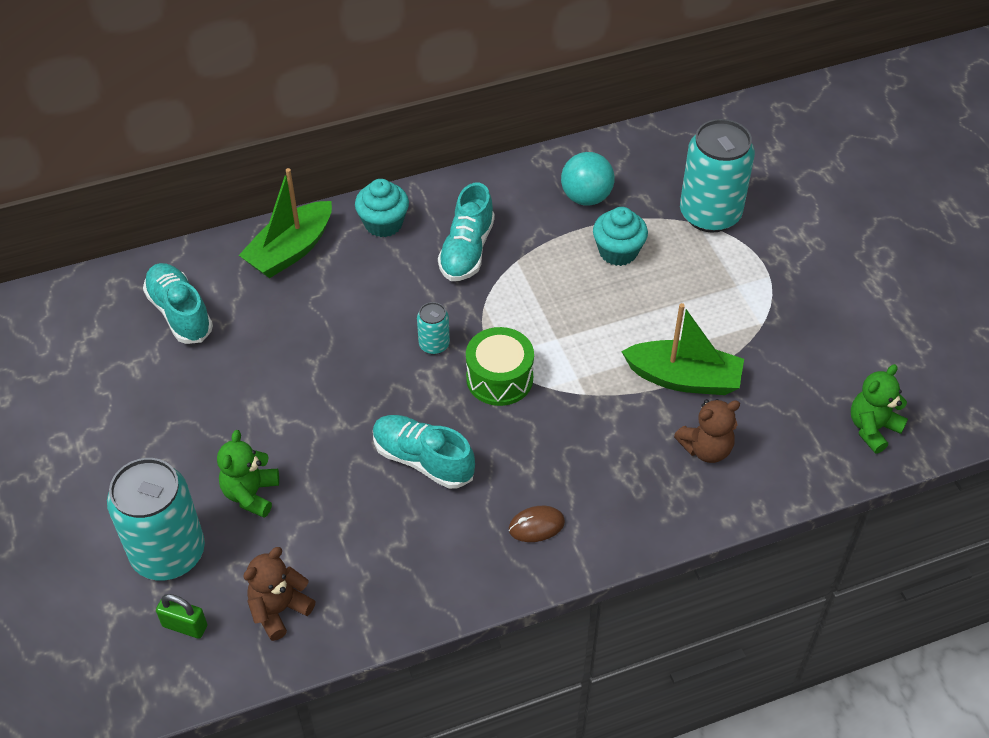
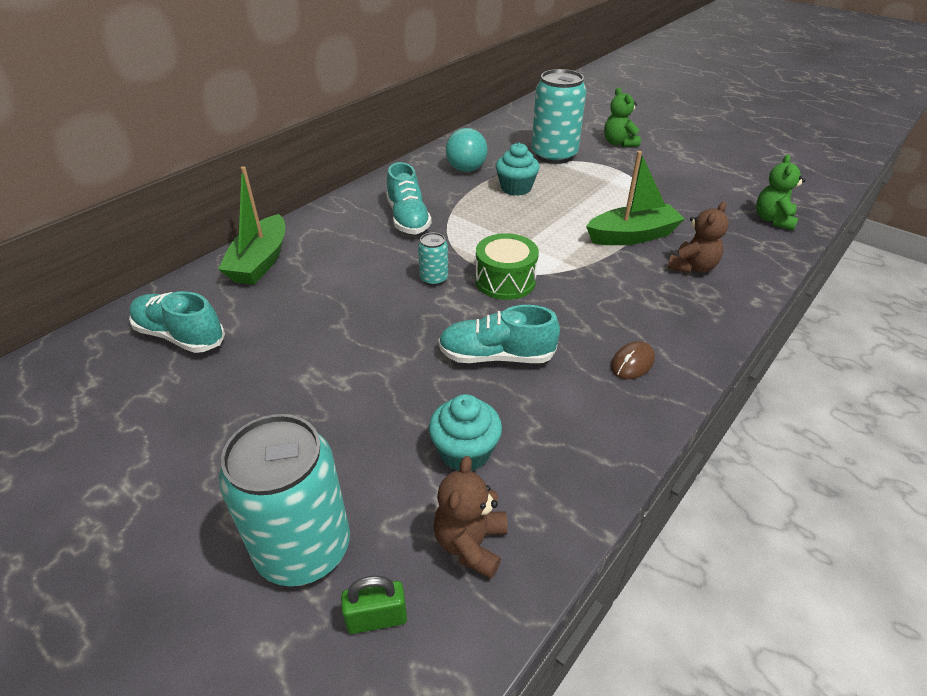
camera: 30 degrees left, 10 degrees down
(251, 494) = (357, 450): green teddy bear -> green teddy bear (619, 143)
(383, 223) = (328, 223): turquoise cupcake -> turquoise cupcake (465, 452)

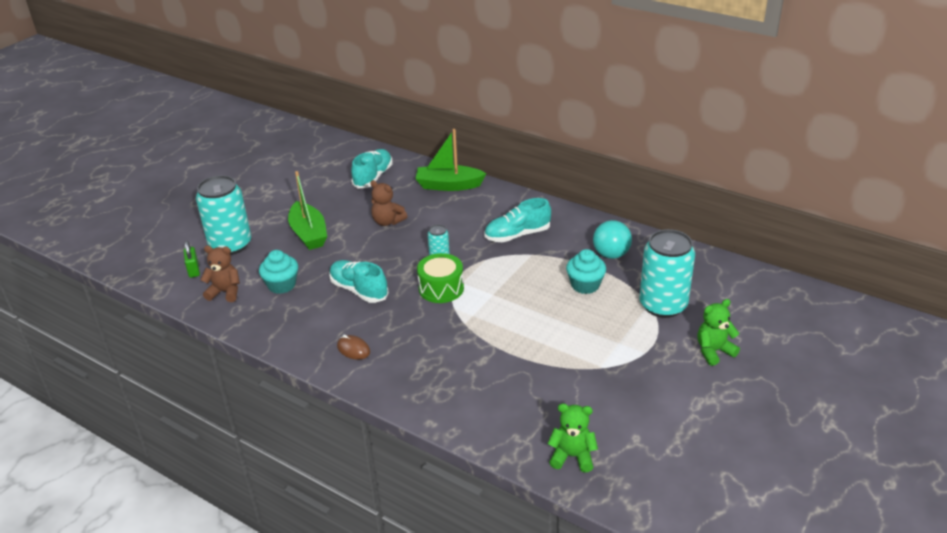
camera: 85 degrees right, 5 degrees down
(496, 356) = (359, 290): turquoise shoe -> turquoise shoe turned 45 degrees counterclockwise
(632, 236) = (519, 355): green boat -> green boat (309, 234)
(692, 267) = (475, 389): brown teddy bear -> brown teddy bear (387, 222)

